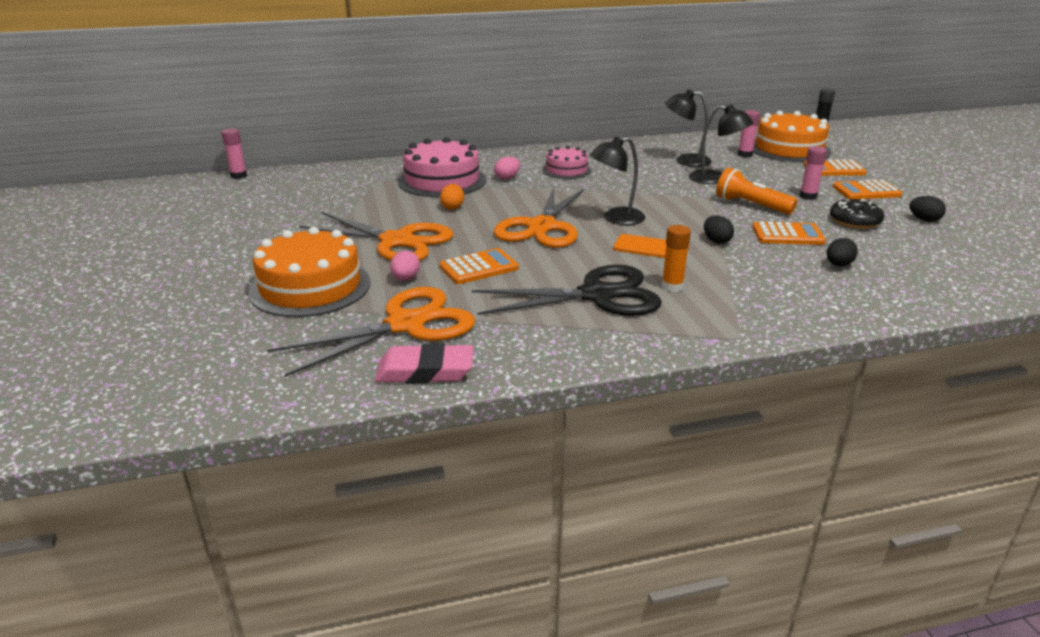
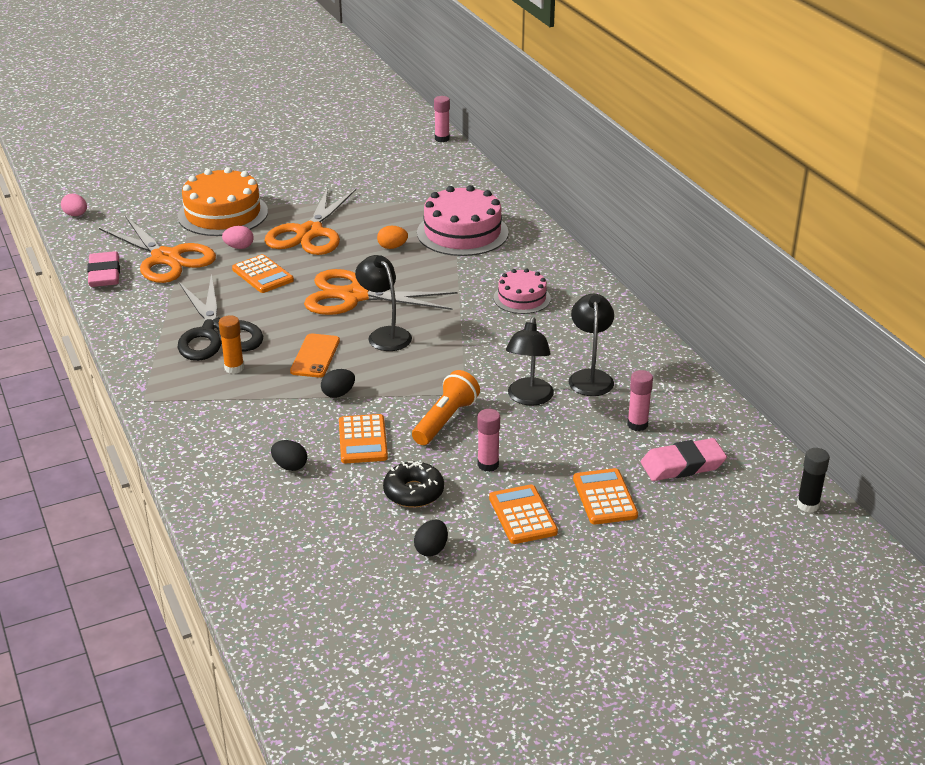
camera: 80 degrees right, 5 degrees up
(507, 178) = (483, 266): pink egg -> pink egg (76, 215)
(789, 149) = (682, 465): orange cake -> pink eraser

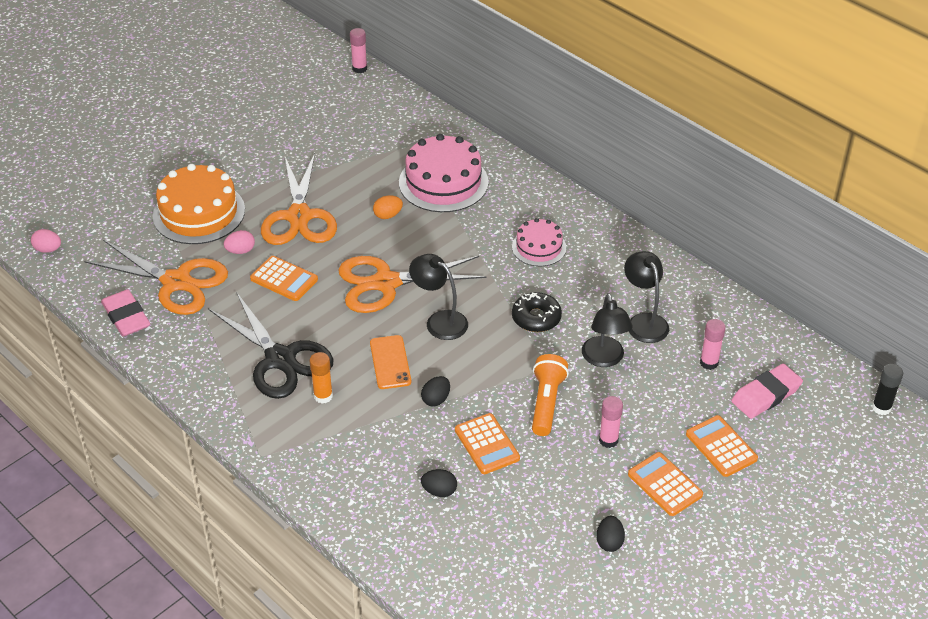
camera: 20 degrees left, 10 degrees up
(413, 492) = (562, 487): black donut -> black donut (536, 318)

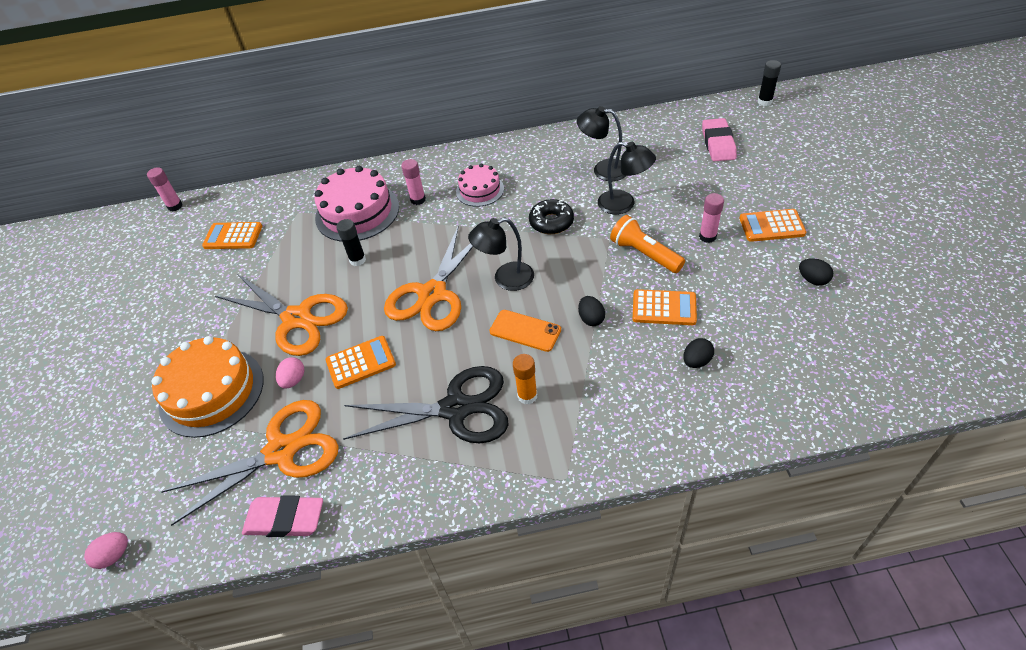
camera: 50 degrees left, 5 degrees up
(388, 215) = (357, 260): orange egg -> black glue stick
(709, 363) = (668, 156): pink glue stick -> pink glue stick (418, 200)
(721, 446) = (752, 183): orange calculator -> orange calculator (233, 236)

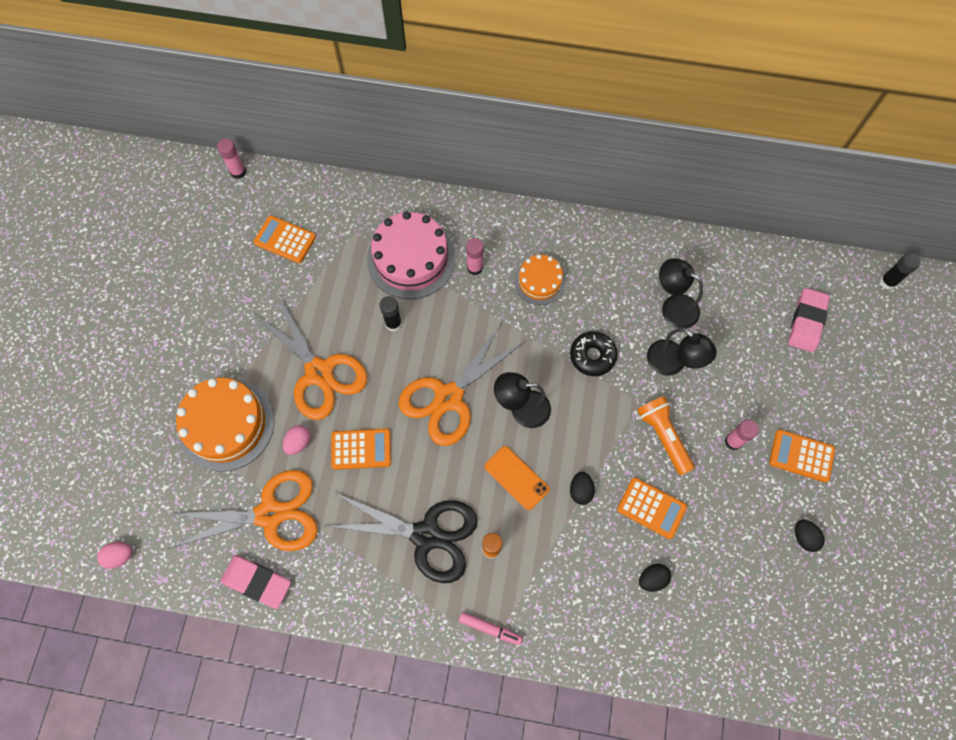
camera: 15 degrees right, 20 degrees up
(480, 190) = (539, 281): pink cake -> orange cake
(558, 464) = (490, 629): none -> pink marker

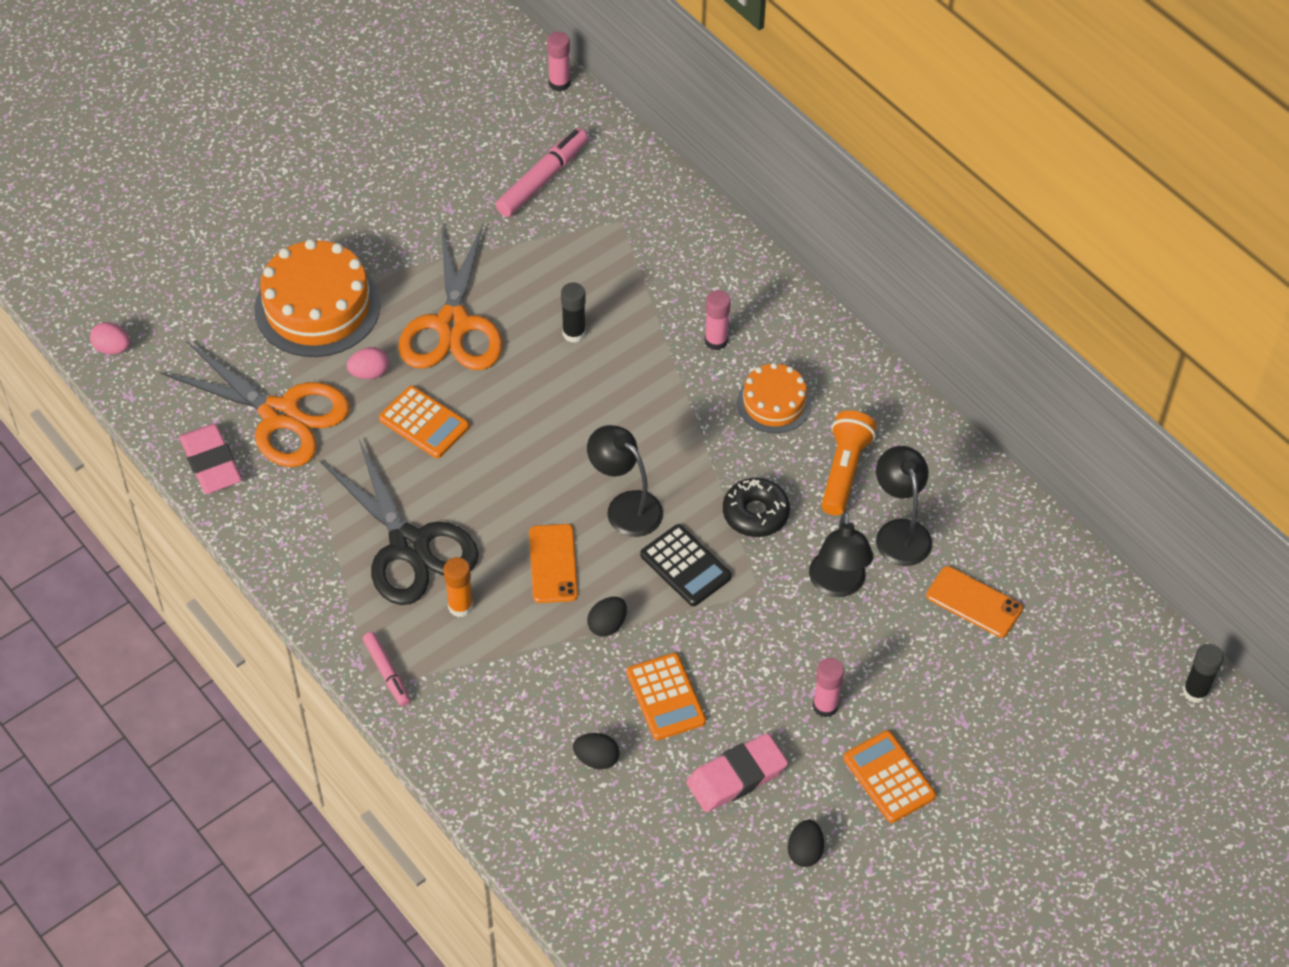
camera: 40 degrees right, 15 degrees down
(285, 240) = (542, 179): orange calculator -> pink marker
(411, 259) = (656, 286): pink cake -> none
(449, 397) = (560, 441): orange scissors -> none
(587, 419) = (685, 566): none -> black calculator
(663, 436) = (751, 643): orange flashlight -> orange flashlight (844, 470)
(745, 318) = (974, 602): none -> orange phone
(806, 322) = (1044, 658): pink eraser -> pink eraser (736, 776)

